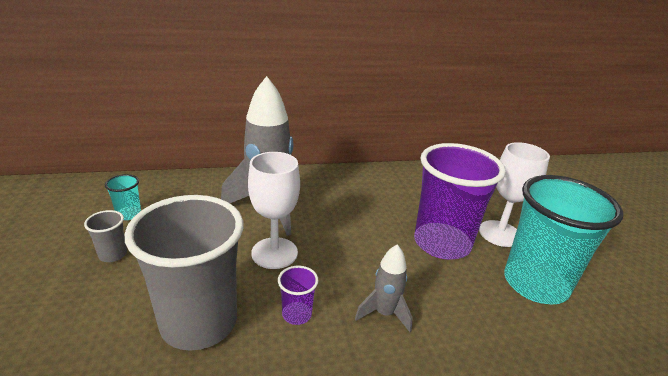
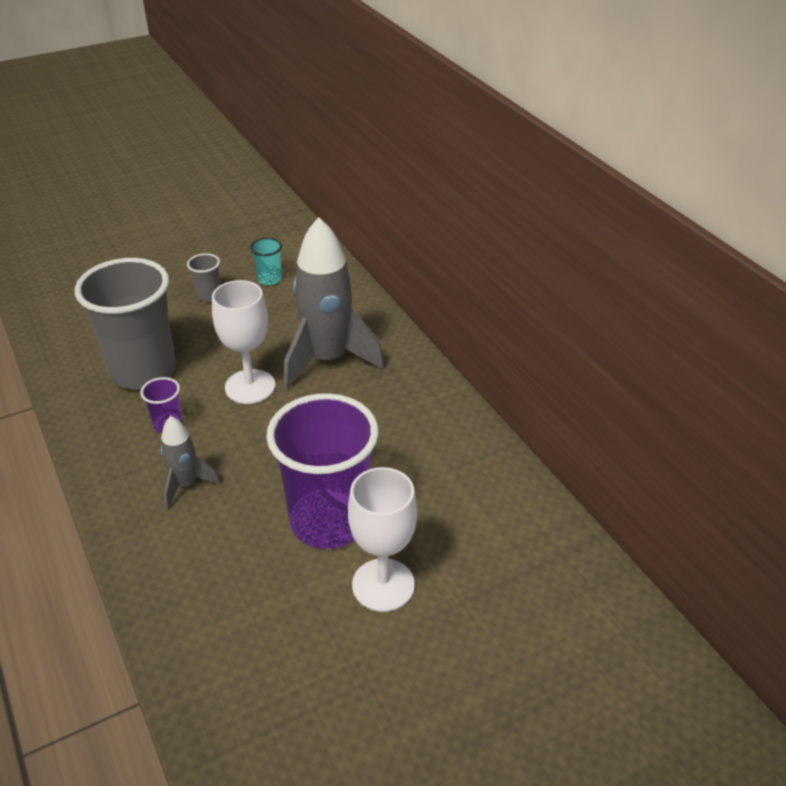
camera: 75 degrees right, 10 degrees up
(535, 284) = (281, 623): turquoise cup -> none

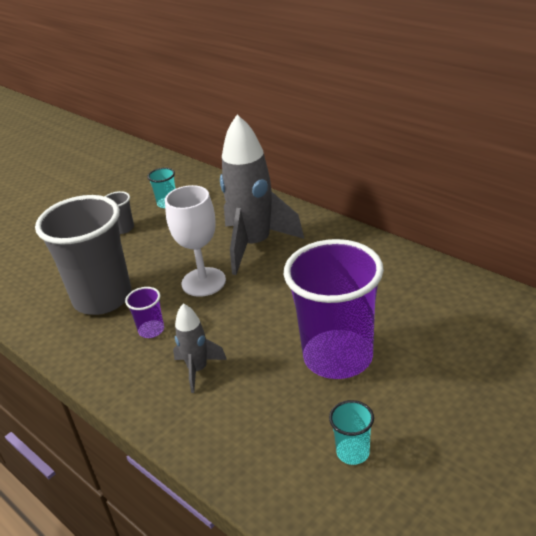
camera: 15 degrees left, 5 degrees down
(277, 630) = (353, 452): none -> turquoise cup
(383, 585) = (415, 388): white goblet -> none

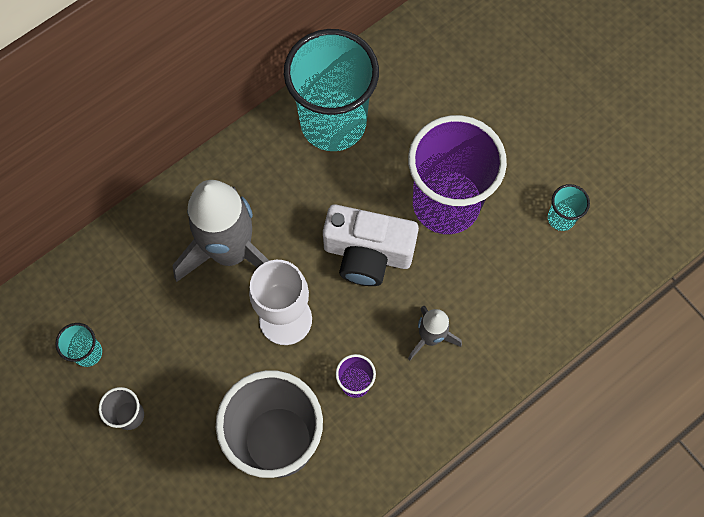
camera: 85 degrees left, 35 degrees up
(272, 316) = (367, 253): none -> white camera
(391, 273) = (333, 123): none -> turquoise cup

